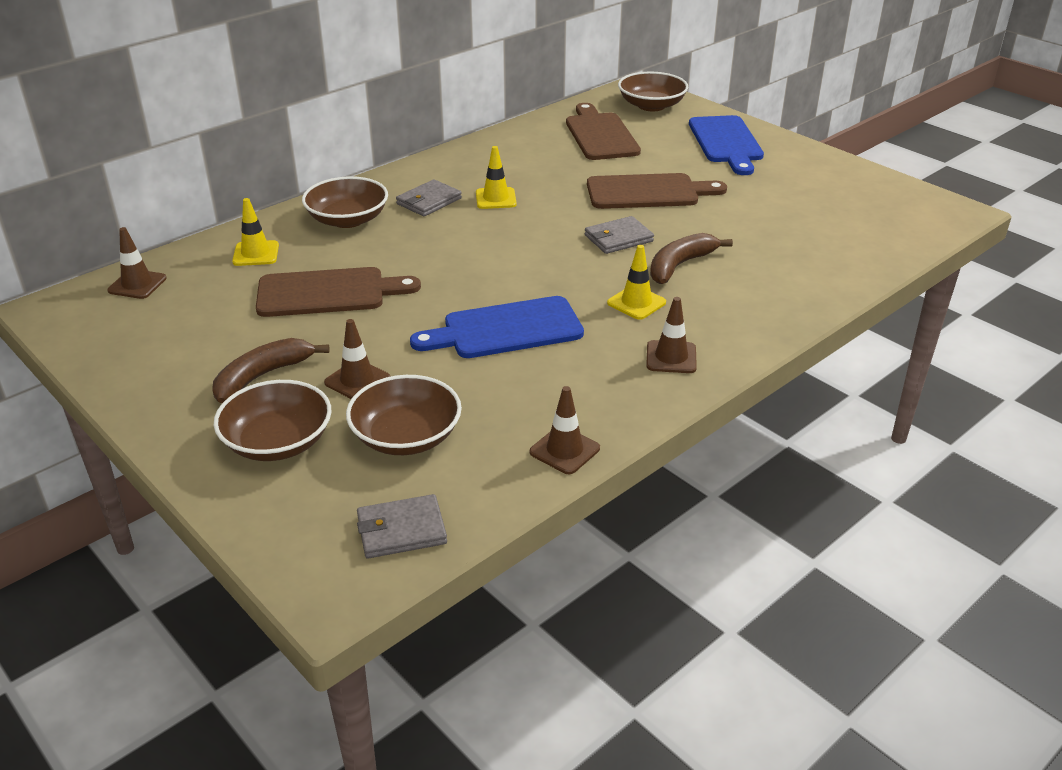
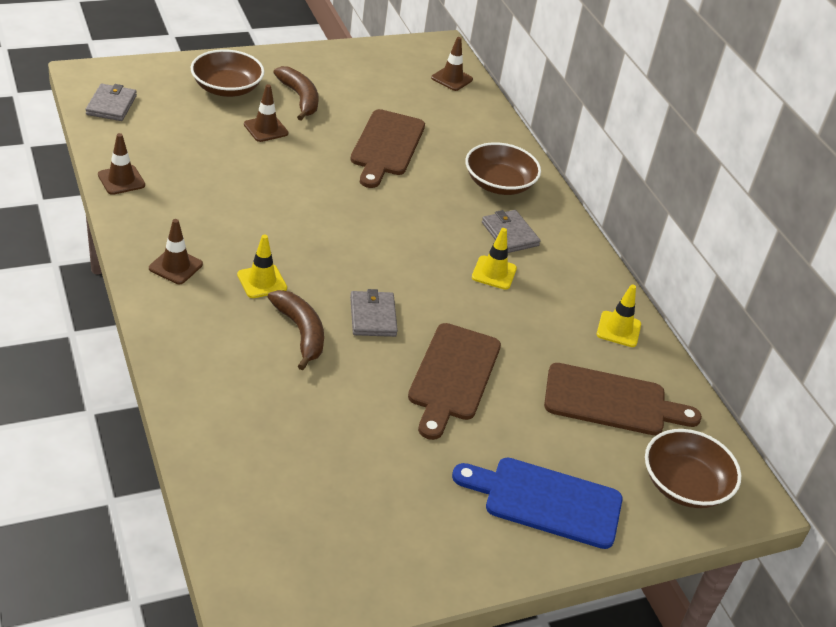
camera: 105 degrees right, 5 degrees up
(256, 254) = (466, 131): yellow traffic cone -> yellow traffic cone (618, 329)
(406, 436) = (191, 129): brown bowl -> none
(505, 329) = (276, 205): blue cutting board -> none

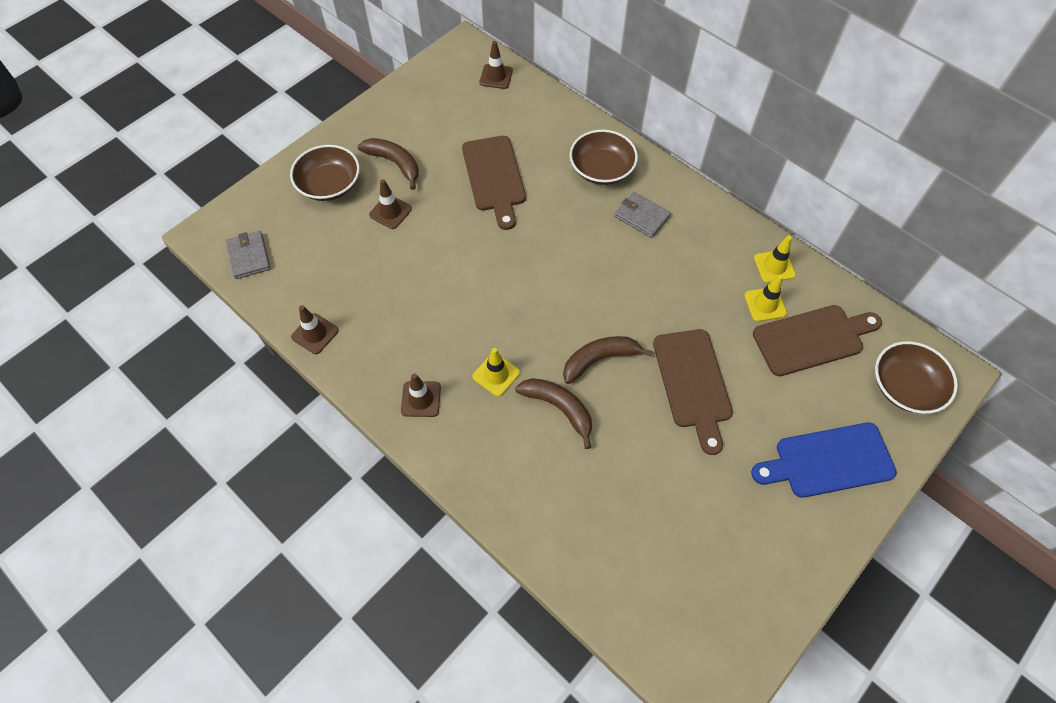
camera: 20 degrees left, 20 degrees up
(373, 316) = (599, 359): grey wallet -> brown banana
(494, 273) = (656, 263): yellow traffic cone -> yellow traffic cone (765, 304)

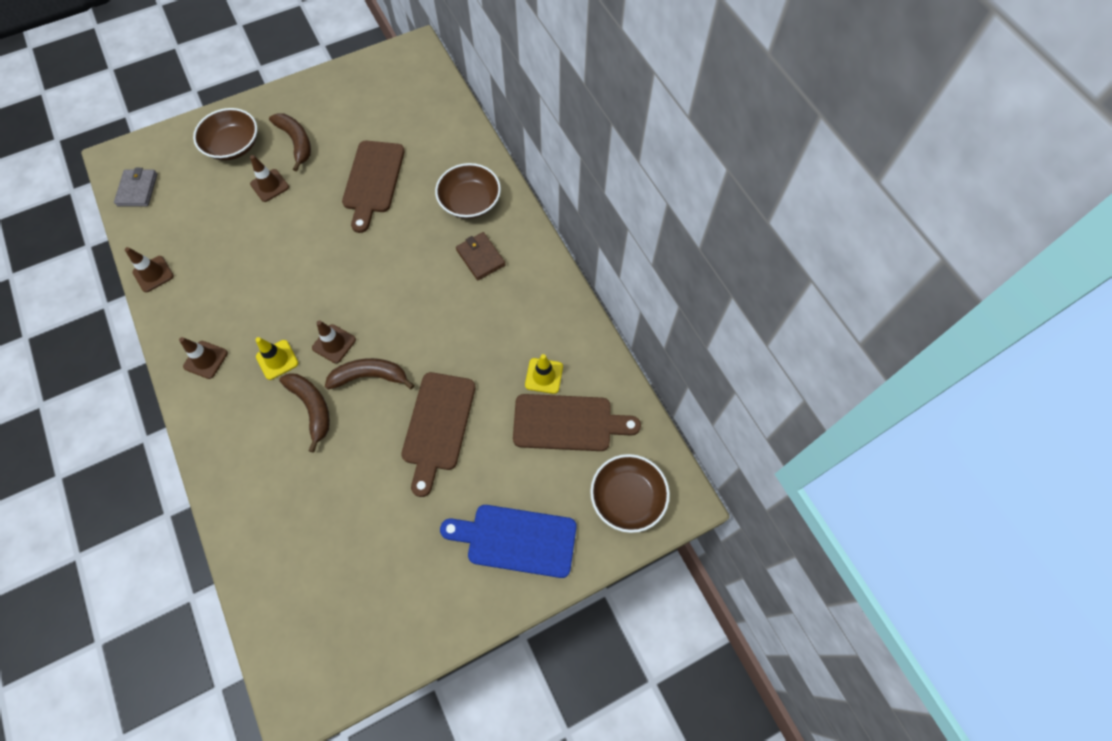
camera: 20 degrees right, 5 degrees up
(496, 76) = (426, 86): brown traffic cone -> brown traffic cone (334, 344)
(642, 216) = (480, 257): grey wallet -> brown wallet
(774, 266) = (573, 343): yellow traffic cone -> none

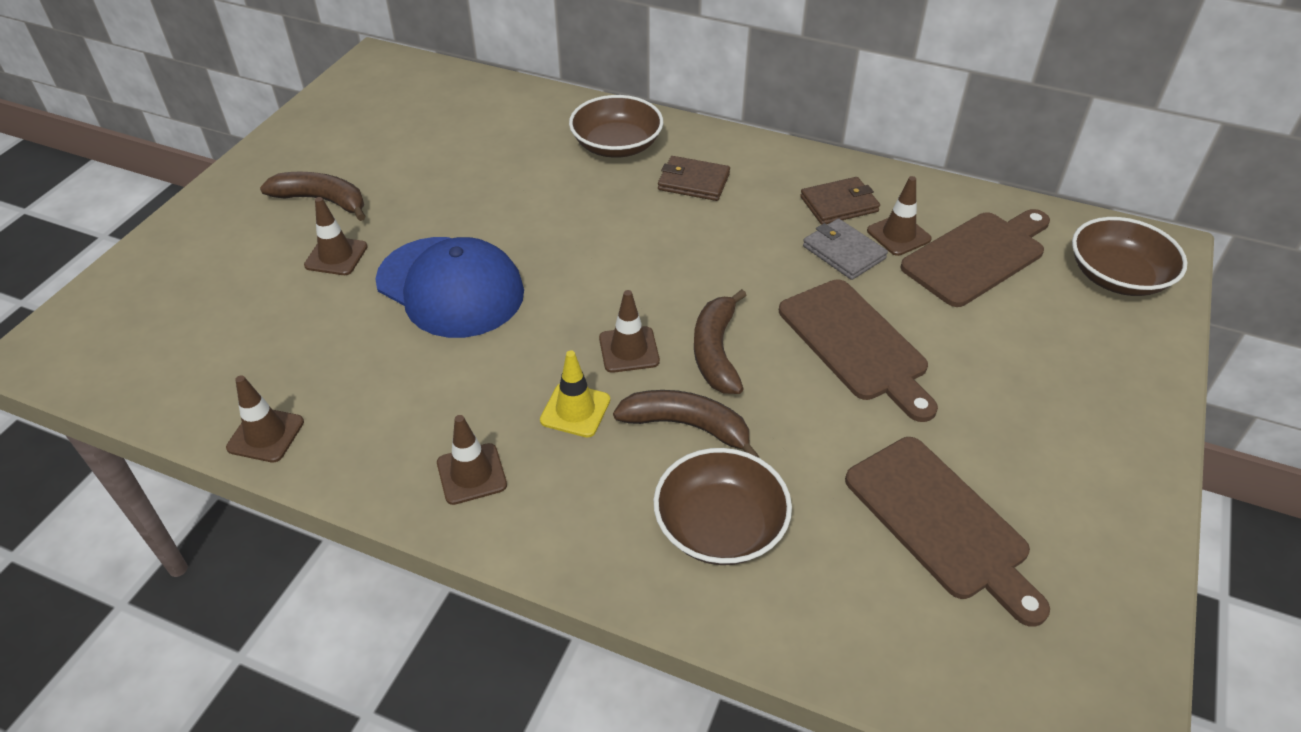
camera: 40 degrees left, 20 degrees down
(138, 189) = (122, 362): grey wallet -> grey wallet (843, 252)
(233, 145) = (230, 246): brown bowl -> brown bowl (720, 526)
(298, 243) = (450, 287): none -> blue cap
(370, 376) = (716, 351): brown banana -> brown banana turned 45 degrees counterclockwise
(373, 181) = (474, 185): brown cutting board -> brown cutting board (941, 523)
(516, 539) = (1078, 383): blue cutting board -> none
(538, 331) = (839, 204): none -> brown wallet
(544, 376) = (898, 235): yellow traffic cone -> brown traffic cone

